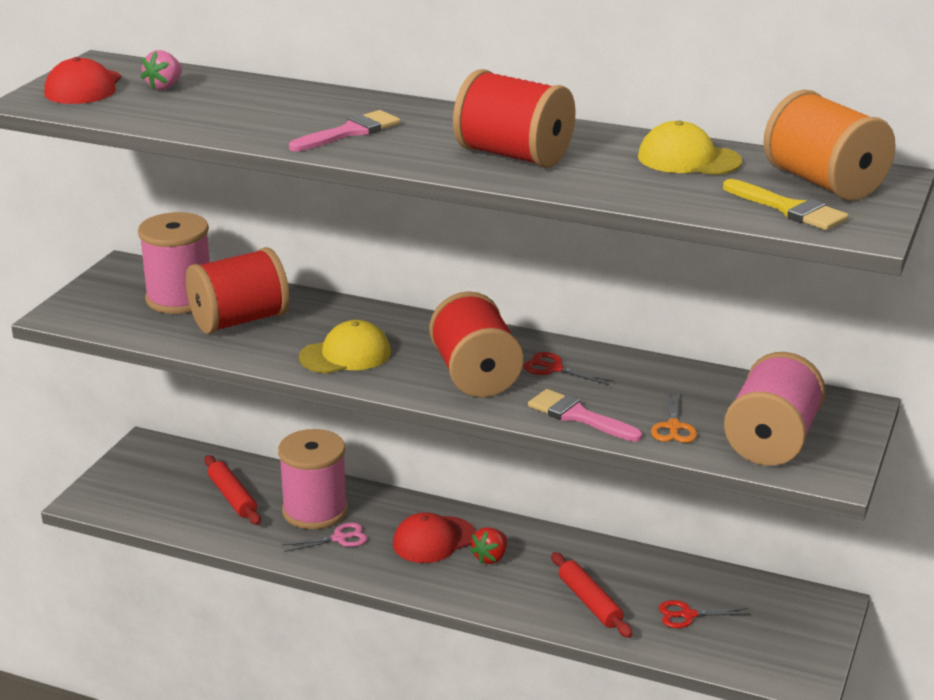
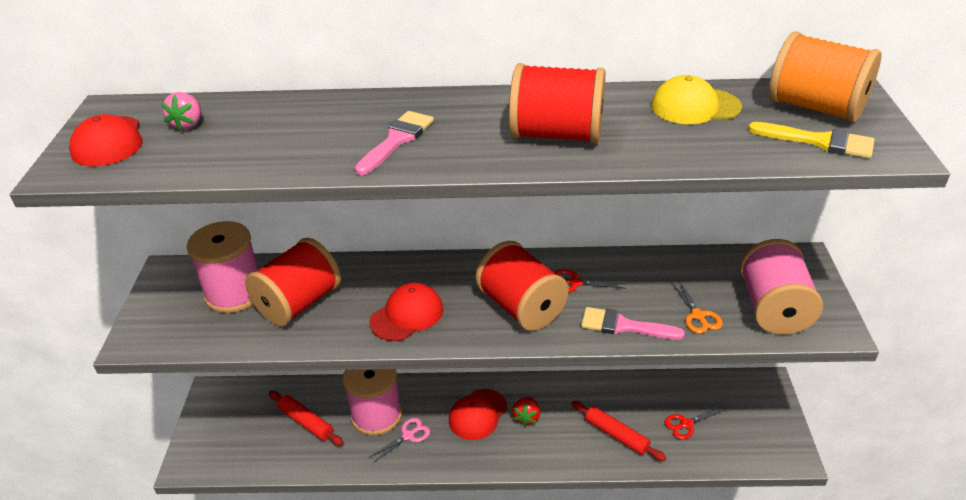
camera: 20 degrees left, 10 degrees up
(345, 355) = (407, 315): yellow cap -> red cap

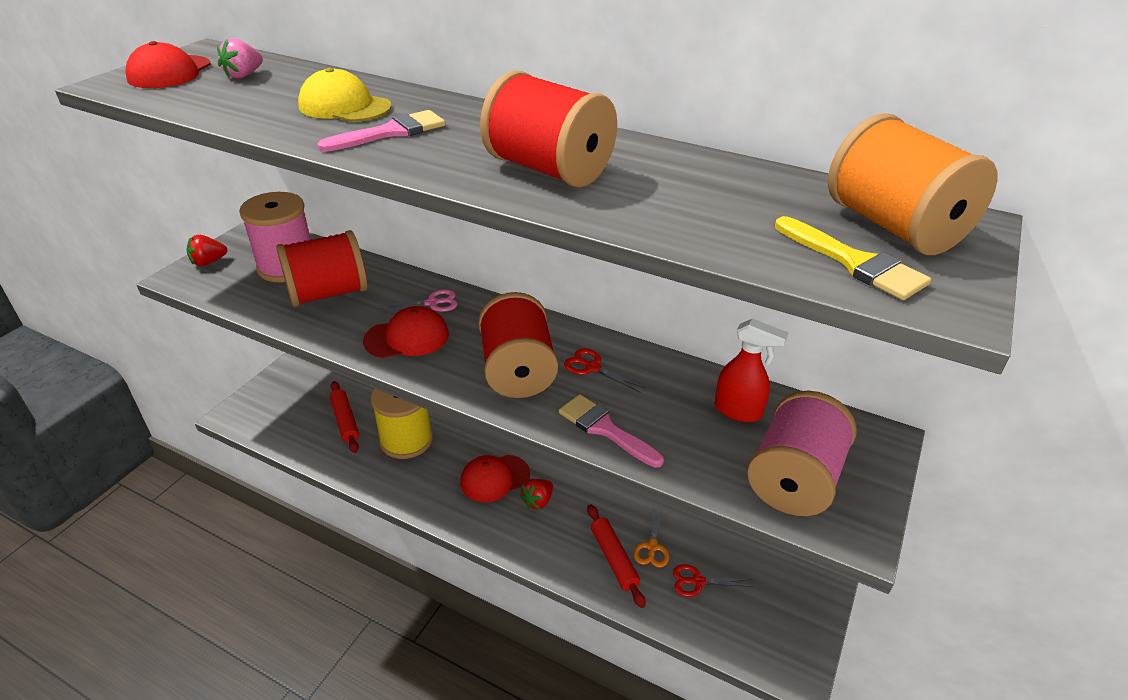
camera: 25 degrees right, 0 degrees up
(149, 317) = (208, 262): none -> red strawberry
(376, 415) = (406, 440): pink spool -> yellow spool
(408, 436) = (419, 470): pink scissors -> pink scissors (432, 303)
(695, 106) = (738, 185): yellow cap -> yellow cap (345, 106)
(698, 316) = (696, 451): orange scissors -> orange scissors (652, 547)
(701, 275) = (738, 411): none -> red spray bottle

